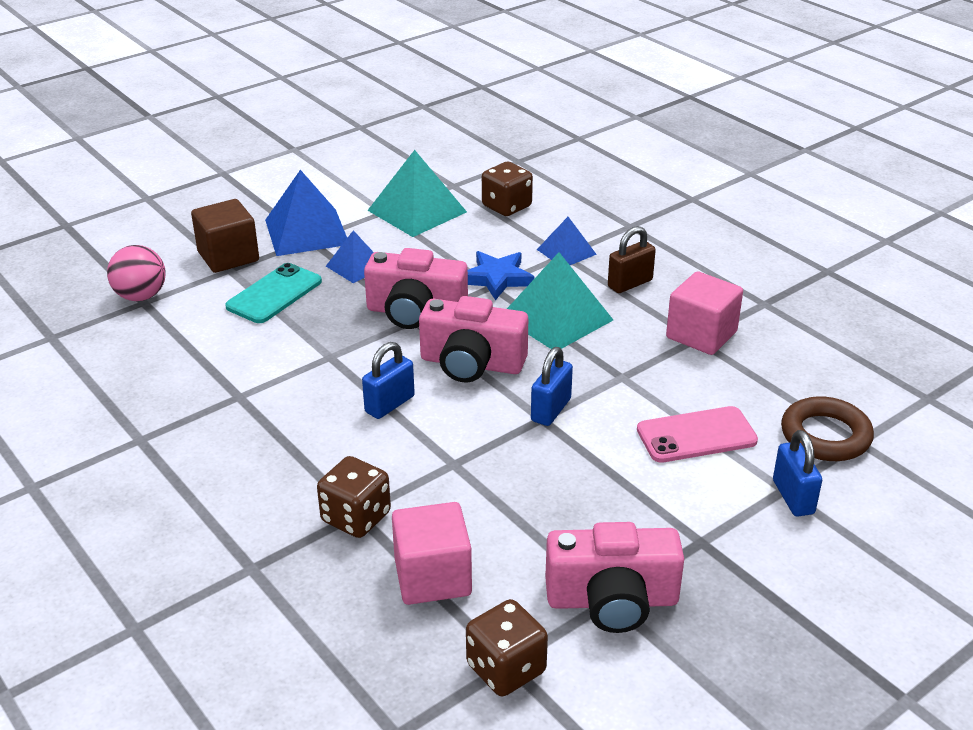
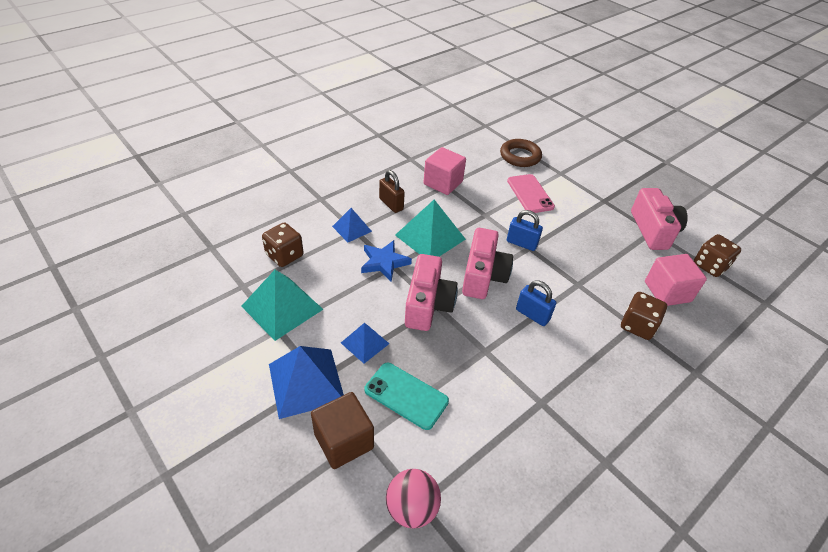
camera: 95 degrees left, 10 degrees up
(793, 497) = (566, 171): blue padlock -> none

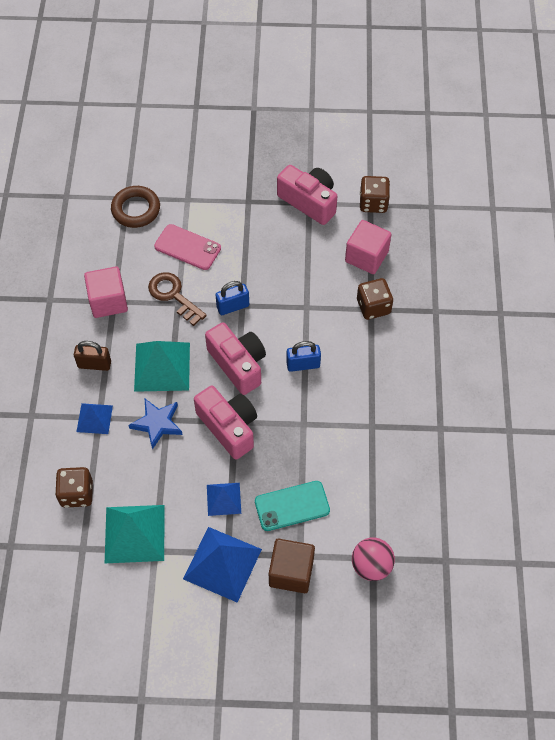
camera: 45 degrees left, 15 degrees up
(488, 209) = (174, 296): none -> brown key

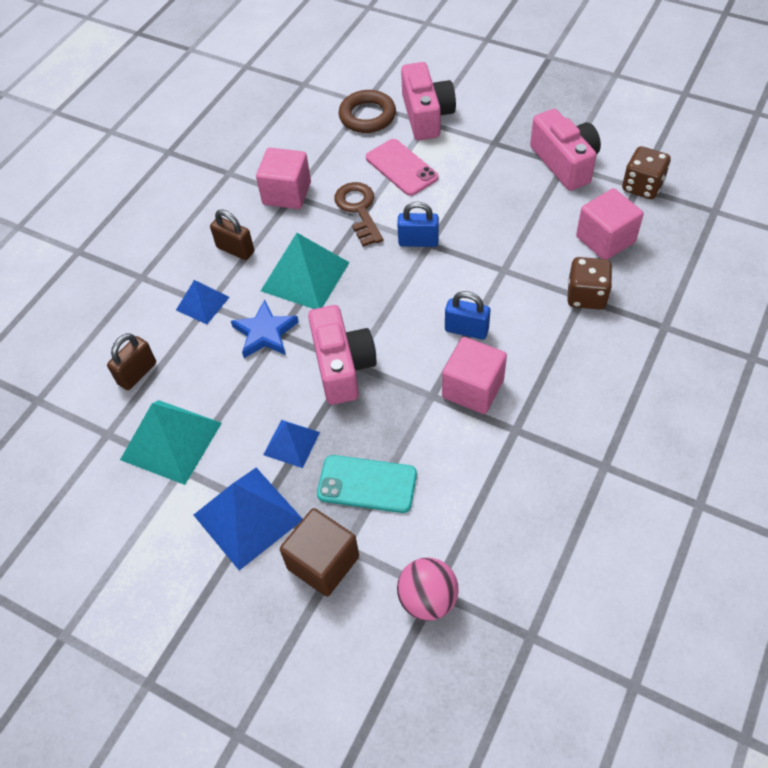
camera: 30 degrees right, 5 degrees down
(77, 493) = (137, 373): brown dice -> brown padlock
(238, 364) = (391, 303): pink camera -> pink camera (426, 115)
(329, 407) = (473, 389): none -> pink cube

